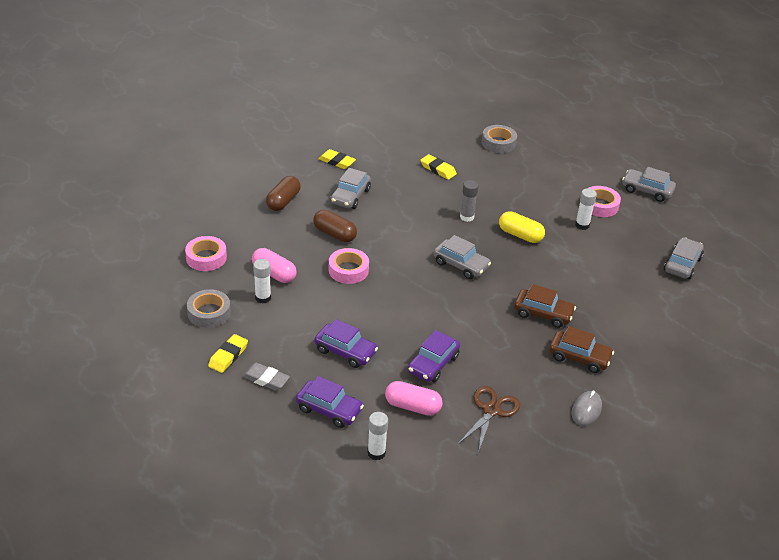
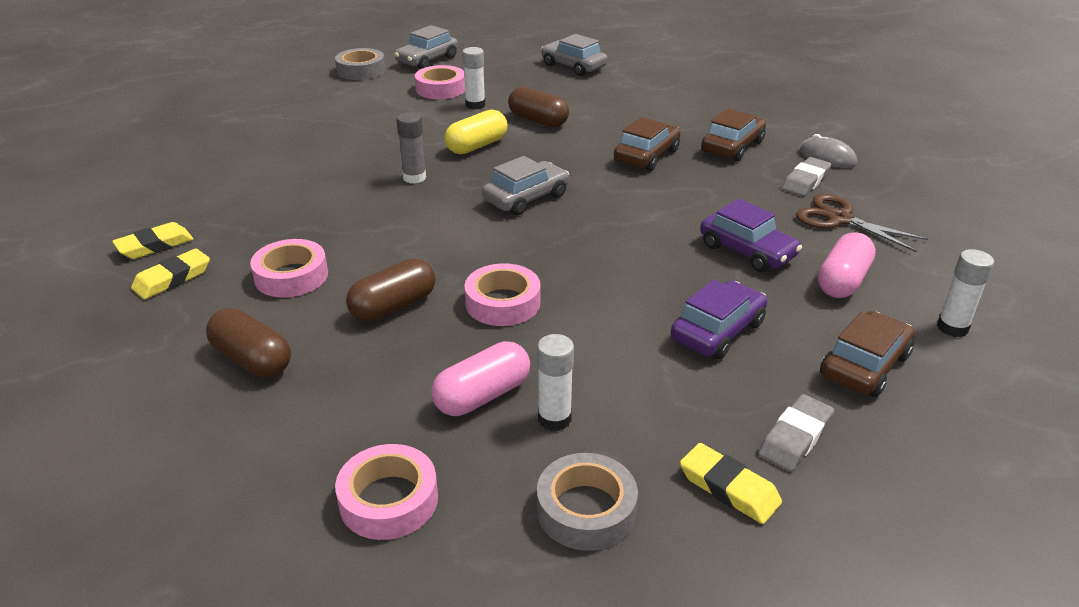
camera: 75 degrees left, 5 degrees down
(329, 409) = (864, 366): purple car -> brown car
(350, 196) = (291, 276): grey car -> pink tape
(438, 169) = (278, 184): yellow eraser -> yellow eraser (155, 245)
(498, 143) = (250, 129): grey tape -> grey tape (361, 70)
(541, 395) = (805, 181): none -> grey eraser
(573, 257) = (538, 120): none -> brown capsule

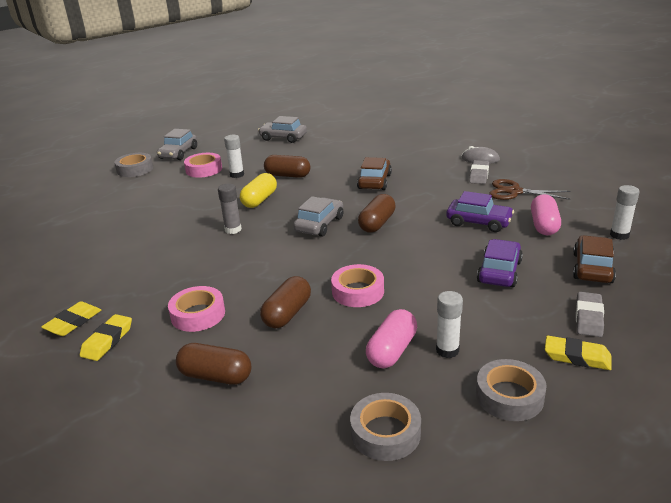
camera: 20 degrees left, 5 degrees down
(389, 500) = (385, 433): pink tape -> grey tape
(602, 216) = (377, 223): none -> brown capsule
(732, 146) = (421, 165): brown car -> none

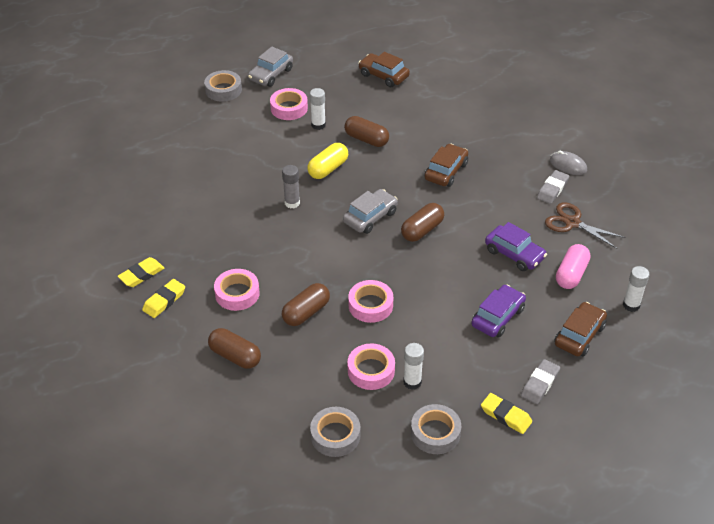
camera: 15 degrees right, 15 degrees up
(283, 138) = (383, 75): grey car -> brown car
(392, 351) = (371, 370): pink capsule -> pink tape

